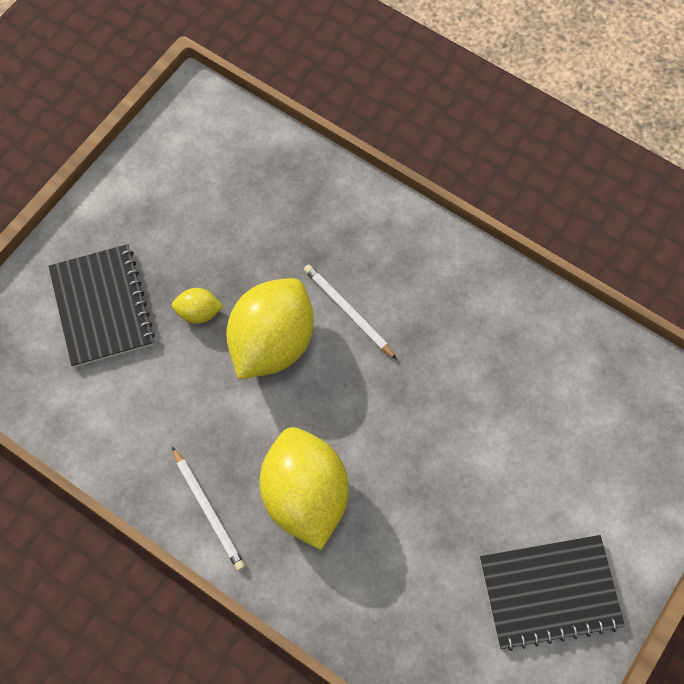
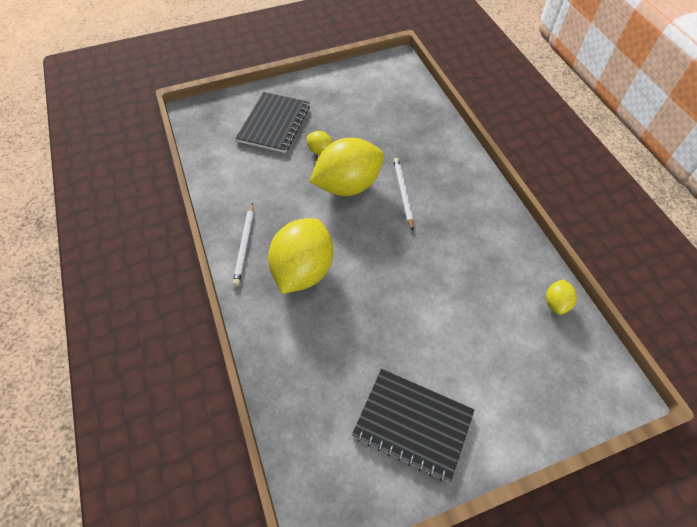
camera: 35 degrees right, 10 degrees down
(605, 351) = (556, 303): none -> yellow lemon

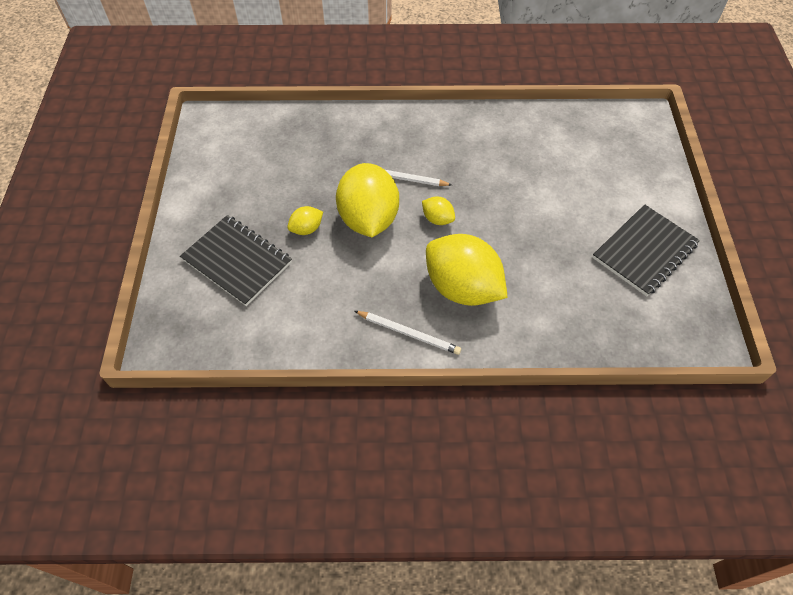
camera: 70 degrees left, 0 degrees up
(556, 303) = (561, 120): yellow lemon -> yellow lemon (437, 219)

